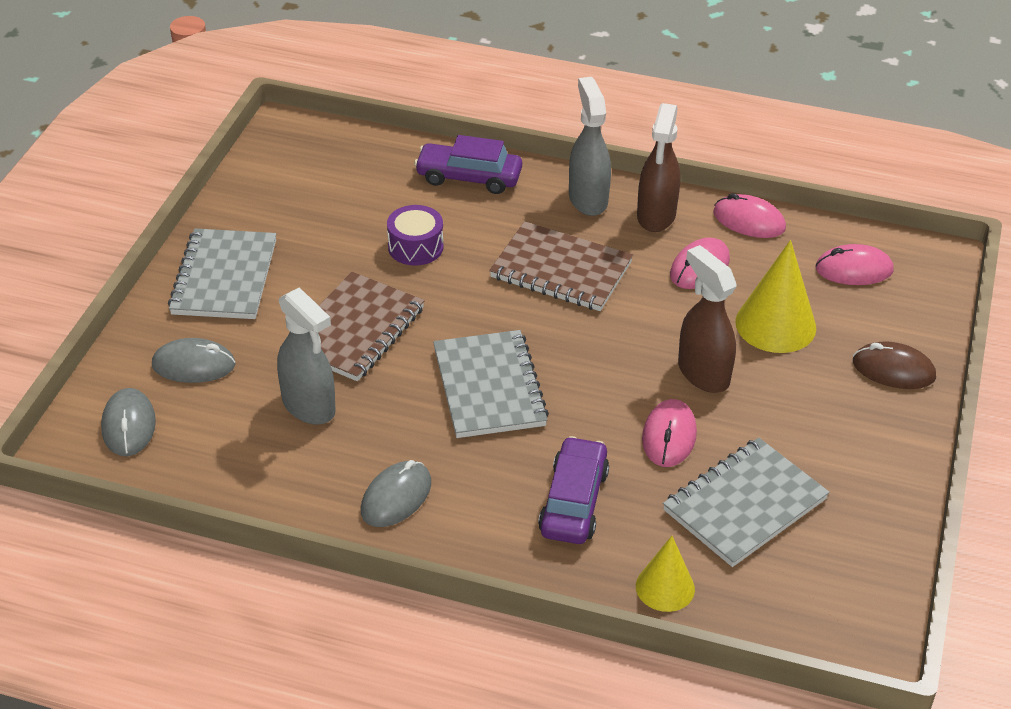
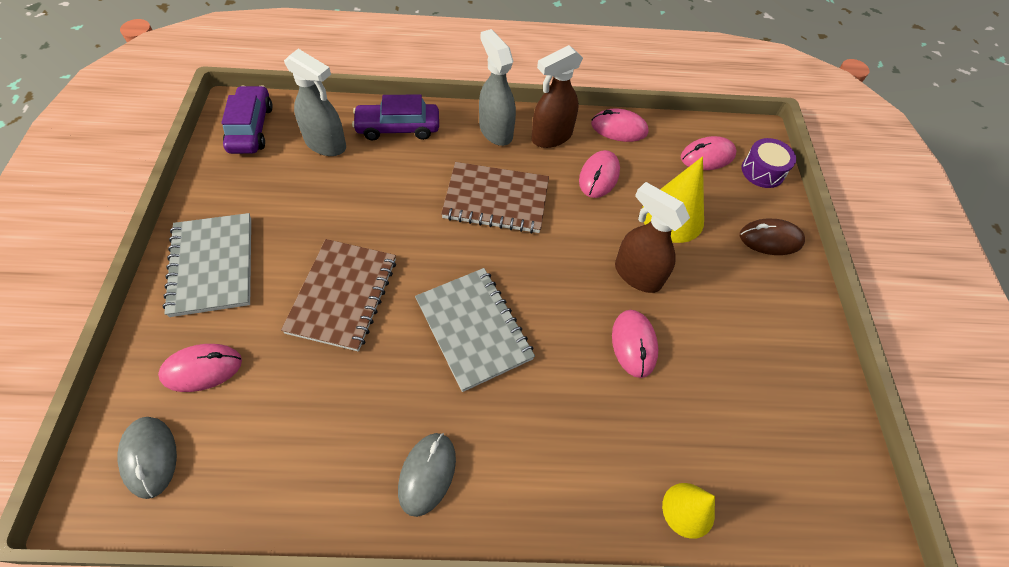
camera: 20 degrees left, 15 degrees up
(194, 365) = (202, 369): grey mouse -> pink mouse
(309, 406) = (321, 389): grey spray bottle -> grey spray bottle (326, 144)
(415, 247) = (373, 201): purple drum -> purple drum (762, 171)
(573, 502) = (581, 435): purple car -> purple car (251, 128)
(656, 216) = (551, 137): brown spray bottle -> brown spray bottle turned 60 degrees clockwise
(744, 504) = (716, 399): grey notebook -> none

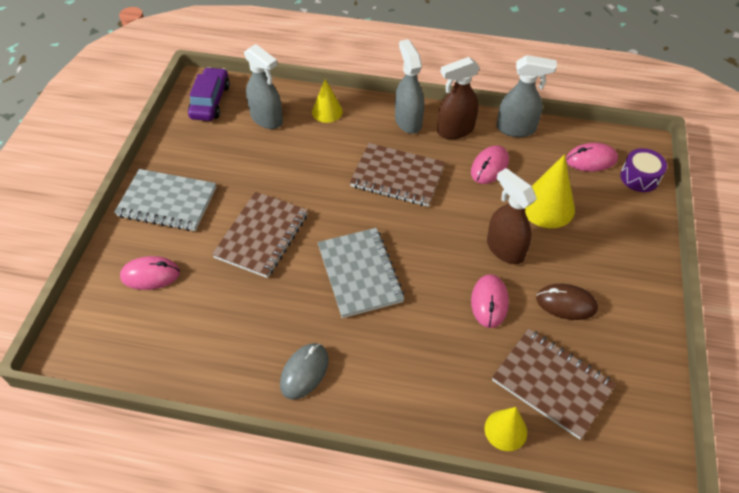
camera: 15 degrees right, 5 degrees down
(150, 457) = (107, 330): grey mouse -> none
(212, 266) = (167, 202): grey notebook -> grey notebook turned 75 degrees counterclockwise
(398, 128) = (327, 111): purple car -> yellow cone
(619, 128) = (516, 129): pink mouse -> grey spray bottle
(727, 438) = (552, 383): none -> brown notebook
(770, 239) = (631, 234): brown mouse -> brown mouse (566, 303)

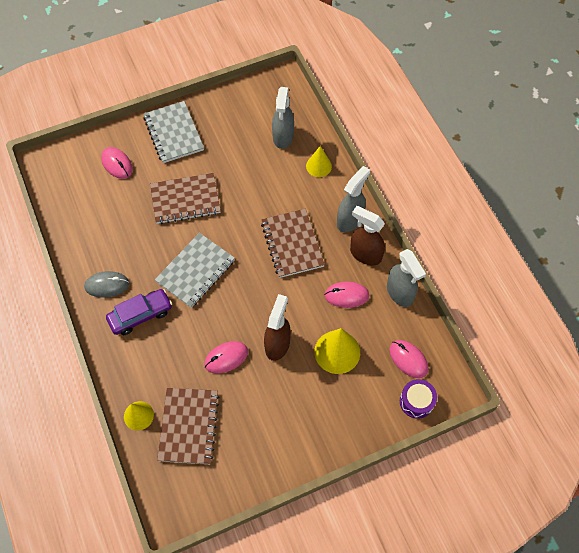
camera: 55 degrees right, 10 degrees up
(210, 101) = (272, 95): purple car -> purple car (140, 315)
(566, 303) = (258, 405): brown mouse -> none

